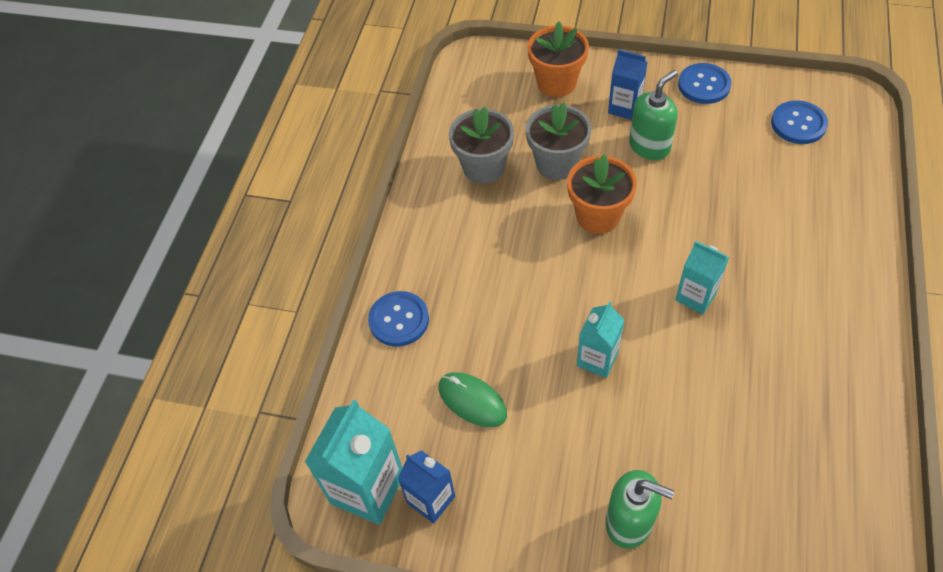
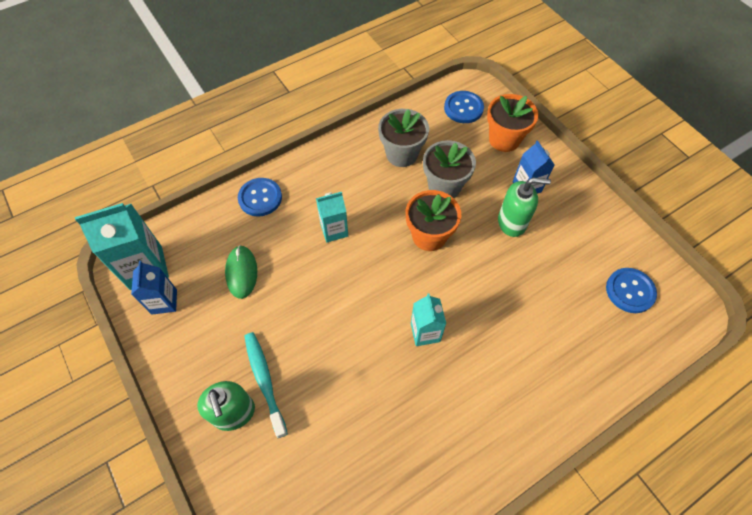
camera: 40 degrees right, 5 degrees up
(597, 359) = (327, 313): turquoise carton -> turquoise carton (334, 230)
(619, 468) = (264, 381): none -> turquoise toothbrush
(704, 85) = (596, 214): blue button -> blue button (463, 108)

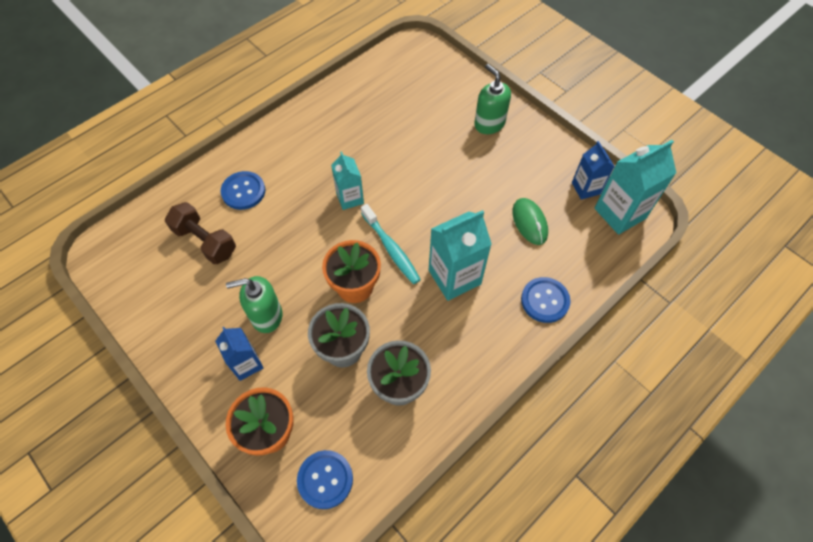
camera: 170 degrees right, 0 degrees up
(264, 381) = (474, 146): turquoise toothbrush -> turquoise toothbrush (391, 249)
(334, 230) = (454, 277): turquoise carton -> turquoise carton, size x1.63
(582, 305) = (205, 241): none -> brown dumbbell
(630, 291) = (155, 261): blue button -> blue button (243, 191)

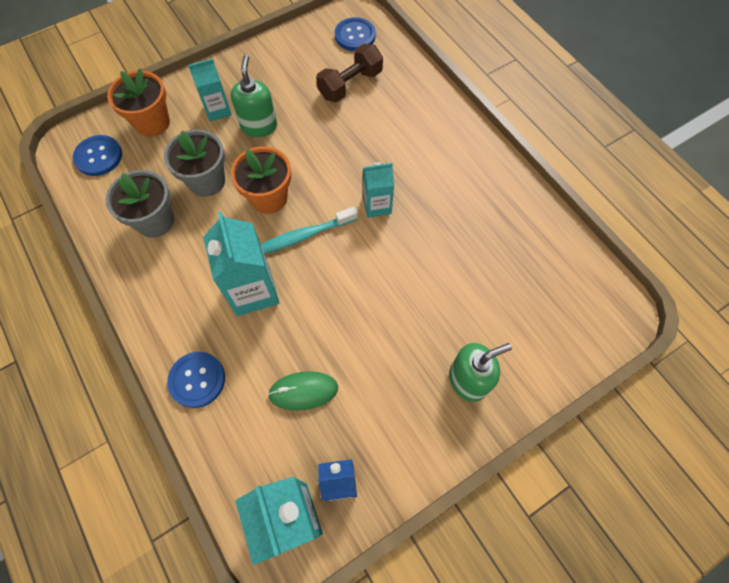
camera: 100 degrees right, 5 degrees up
(243, 191) = (403, 115): blue button -> blue button (355, 36)
(246, 364) = (218, 110): blue carton -> turquoise carton

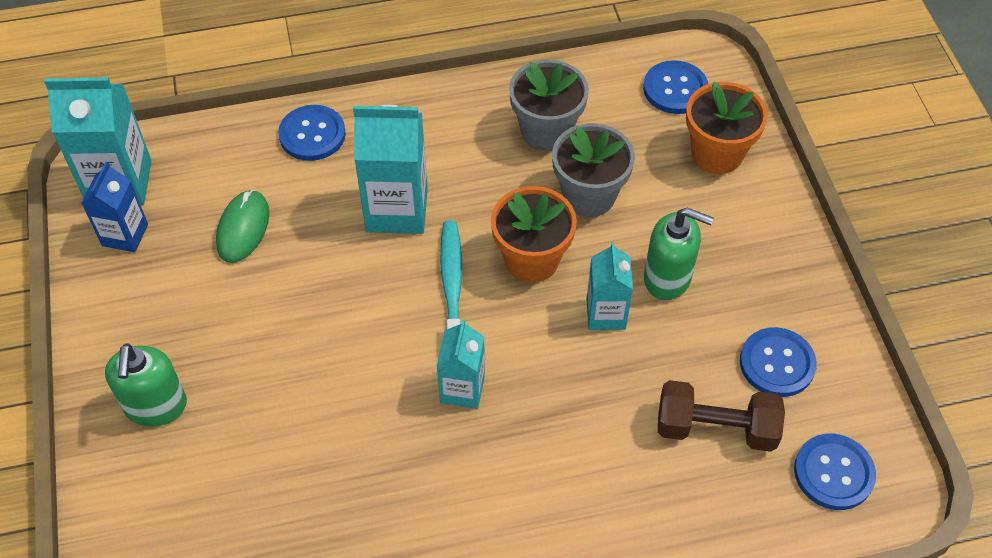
camera: 110 degrees right, 10 degrees down
(218, 110) = (717, 234): turquoise carton -> turquoise carton (606, 314)
(299, 67) = (777, 363): none -> blue button
(350, 84) = (715, 428): brown dumbbell -> brown dumbbell turned 60 degrees counterclockwise

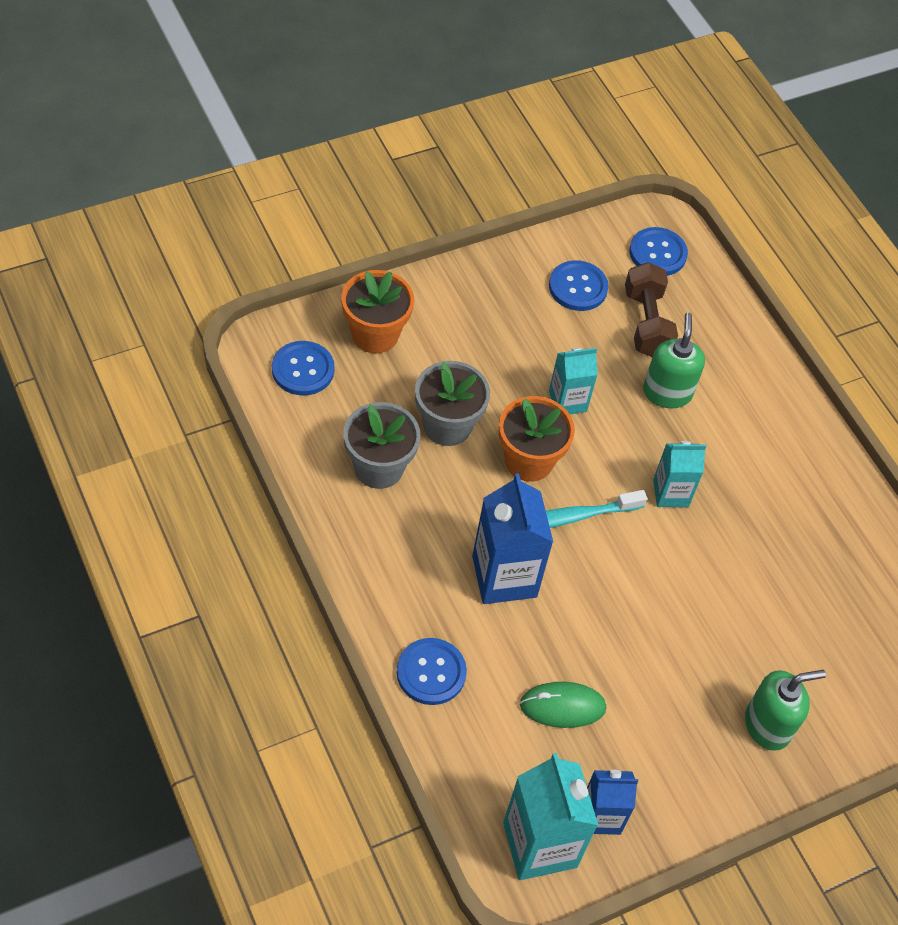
camera: 110 degrees left, 0 degrees up
(397, 210) = (504, 576): turquoise carton -> blue carton
(667, 278) = (519, 361): green soap dispenser -> green soap dispenser (667, 392)

